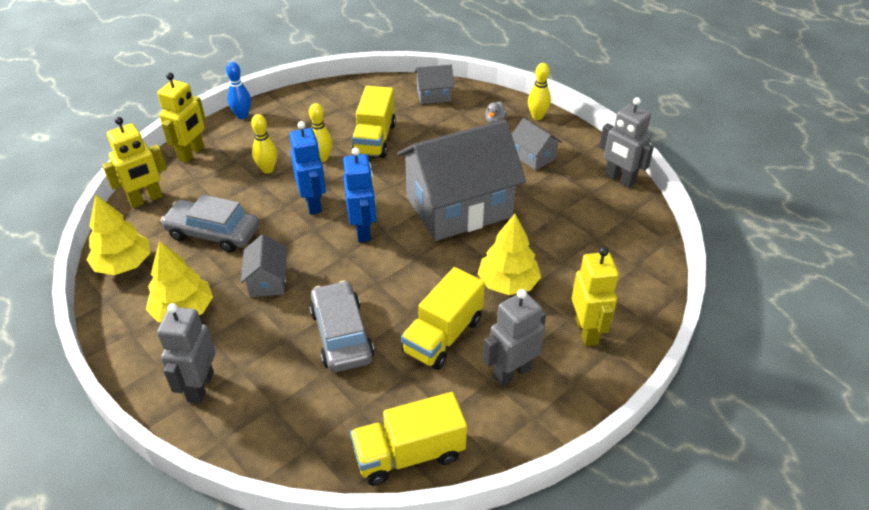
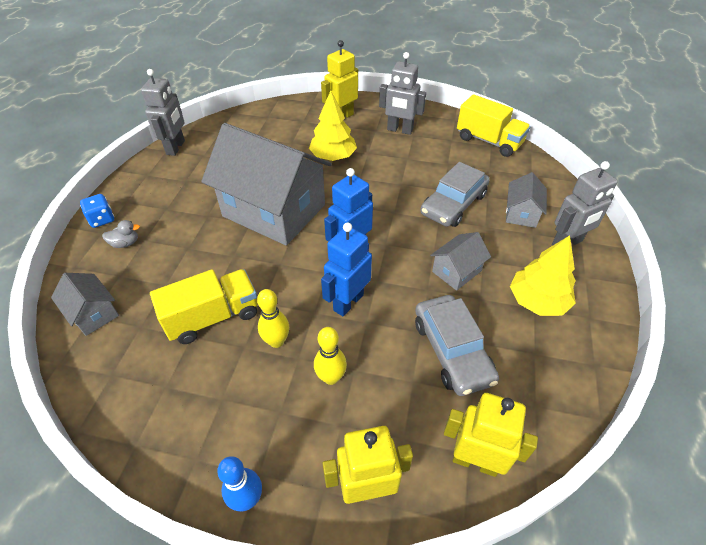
camera: 125 degrees left, 5 degrees up
(124, 264) = (555, 390): yellow tree -> none
(443, 336) = (404, 163): yellow truck -> none
(533, 156) = (172, 198): grey house -> grey house (521, 213)
(537, 116) = (102, 219): yellow bowling pin -> blue dice

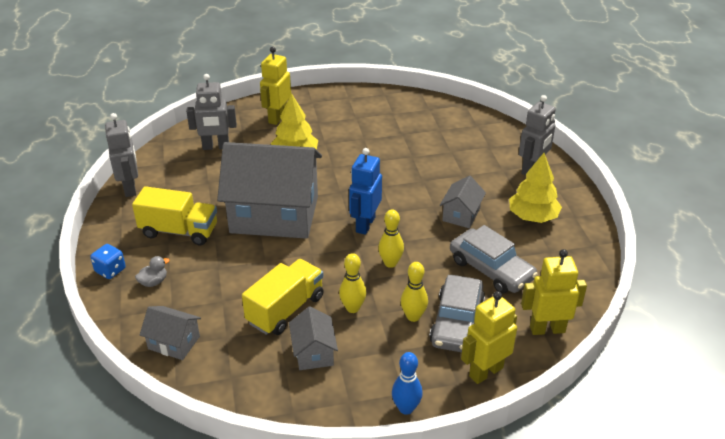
camera: 25 degrees left, 10 degrees down
(348, 302) = (390, 263): blue robot -> yellow bowling pin
(399, 130) = (340, 116): grey robot -> grey robot (216, 147)
(453, 204) = (427, 165): grey car -> grey car (457, 322)
(489, 141) = (425, 106): yellow truck -> yellow truck (179, 231)
(521, 213) = (485, 157): grey house -> grey house (313, 352)

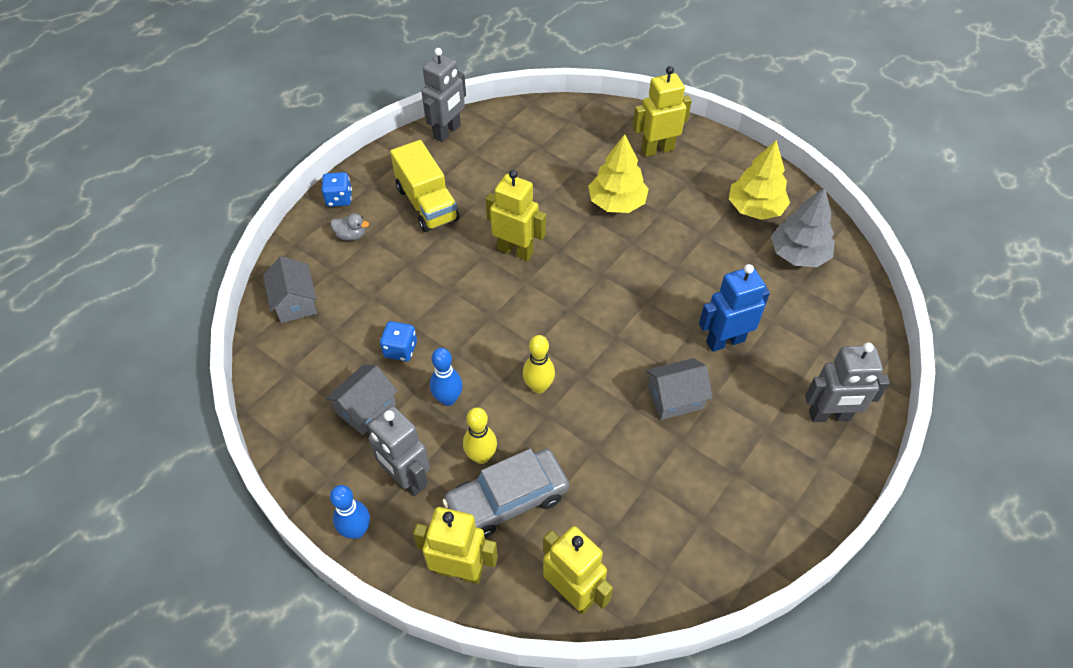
camera: 50 degrees right, 15 degrees up
(216, 147) = (563, 141): grey robot -> grey robot (406, 479)
(274, 214) = (515, 250): grey house -> yellow robot
(285, 309) = (400, 349): yellow truck -> blue dice
(352, 308) = (448, 399): yellow bowling pin -> blue bowling pin
(365, 224) = (573, 328): blue robot -> blue robot (725, 341)
(420, 117) = (798, 254): none -> grey tree
(491, 269) = (615, 481): grey car -> none
(532, 216) = (744, 467): yellow tree -> yellow tree (755, 208)

